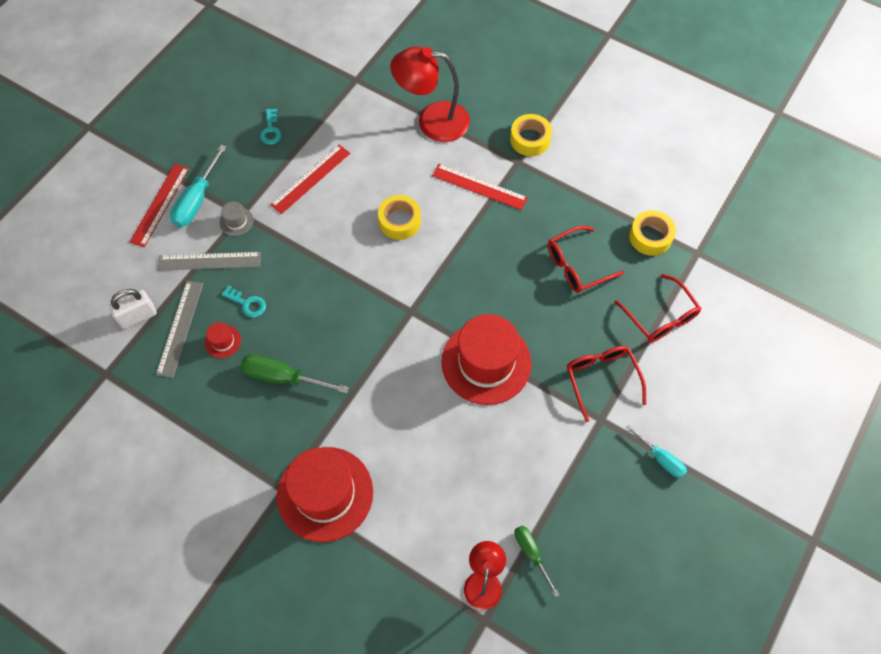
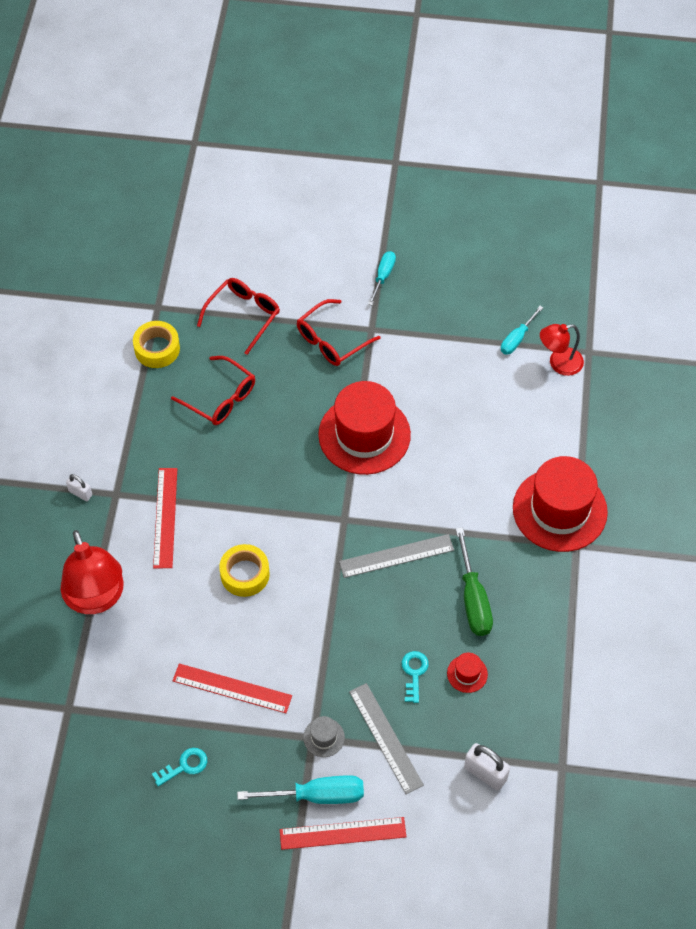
camera: 115 degrees left, 5 degrees down
(180, 328) = (475, 723): grey ruler -> grey ruler (396, 556)
(530, 139) = (80, 493): yellow tape -> white padlock
(531, 553) = (517, 339): green screwdriver -> turquoise screwdriver

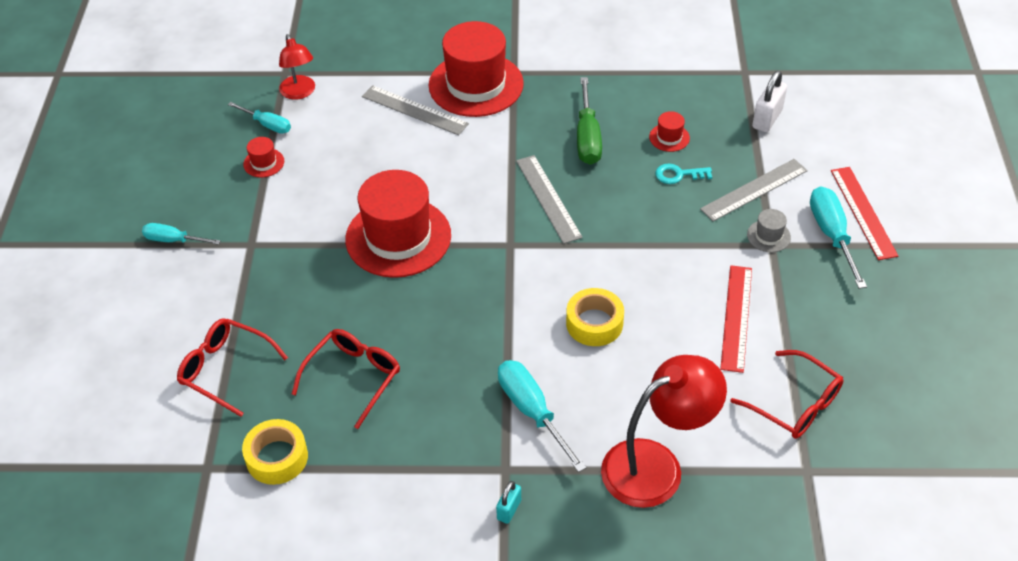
camera: 95 degrees left, 10 degrees down
(80, 493) = (509, 510): white padlock -> turquoise padlock
(165, 517) = (531, 411): red ruler -> turquoise screwdriver
(184, 766) = (838, 347): turquoise key -> none
(331, 340) = (266, 278): red glasses -> red glasses (795, 404)
(467, 337) = (264, 163): none -> red hat
(473, 600) = (587, 138): green screwdriver -> green screwdriver turned 105 degrees clockwise
(527, 455) = (414, 110): none -> grey ruler

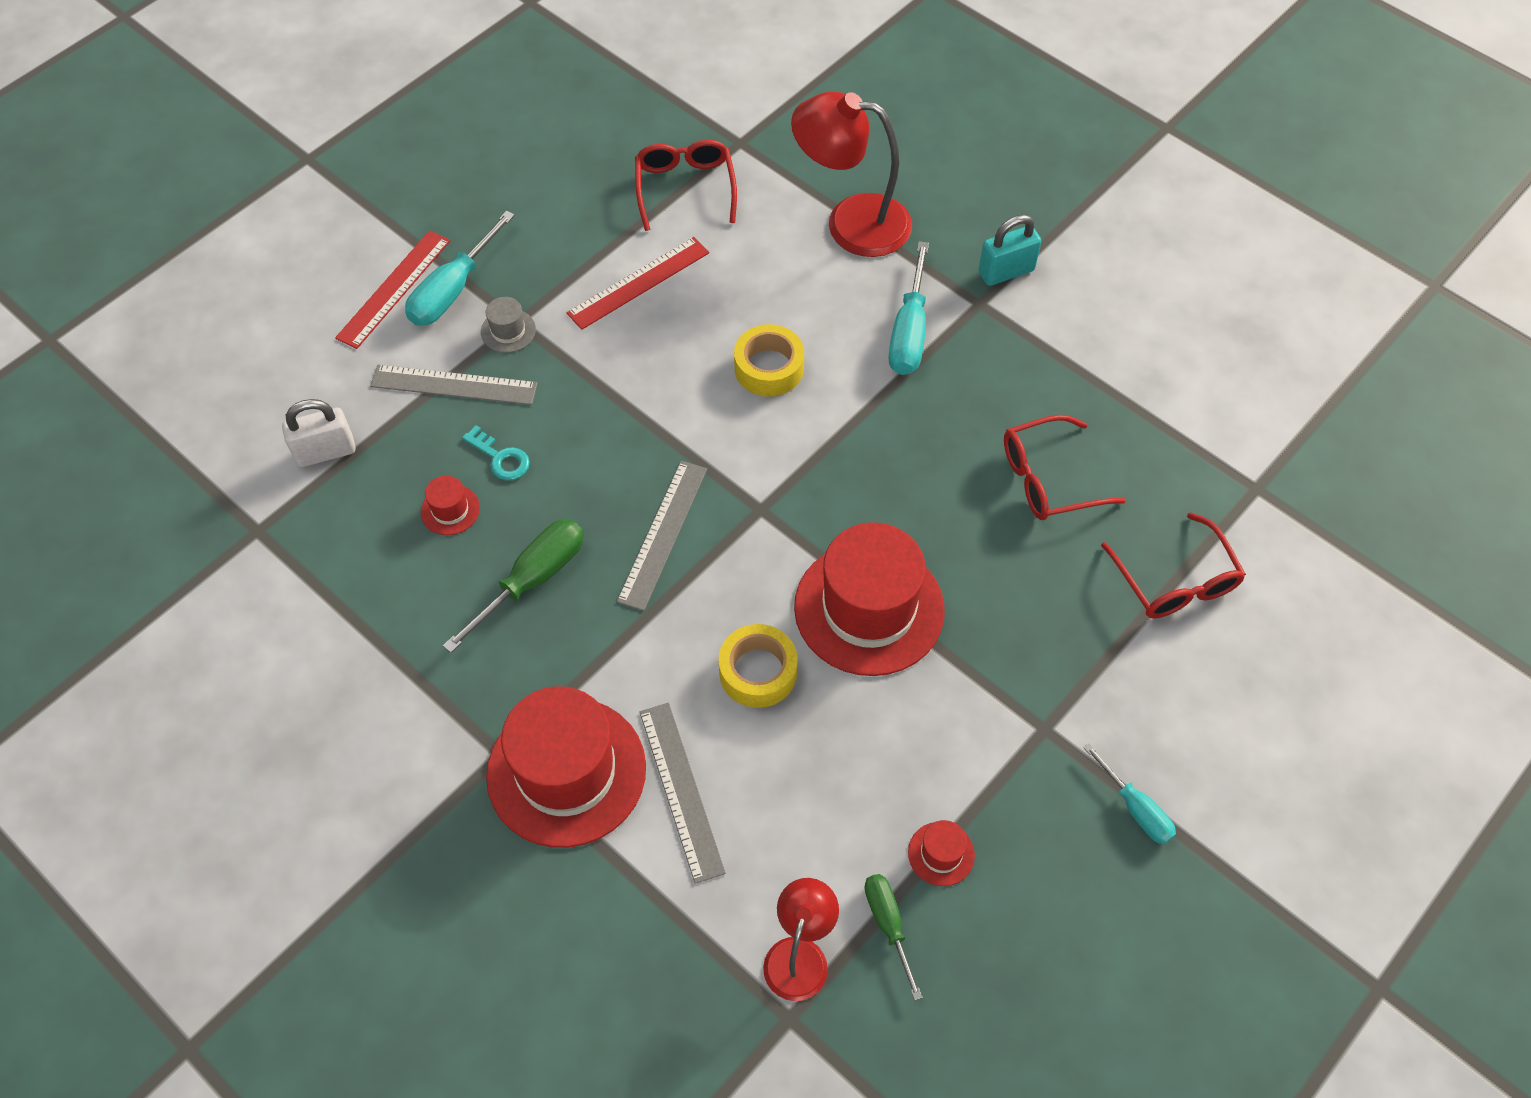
camera: 140 degrees left, 10 degrees up
(268, 125) = (888, 924): turquoise screwdriver -> green screwdriver
(277, 457) = (1180, 451): yellow tape -> yellow tape (758, 672)
(509, 510) = (1006, 271): turquoise padlock -> turquoise padlock, size x1.65

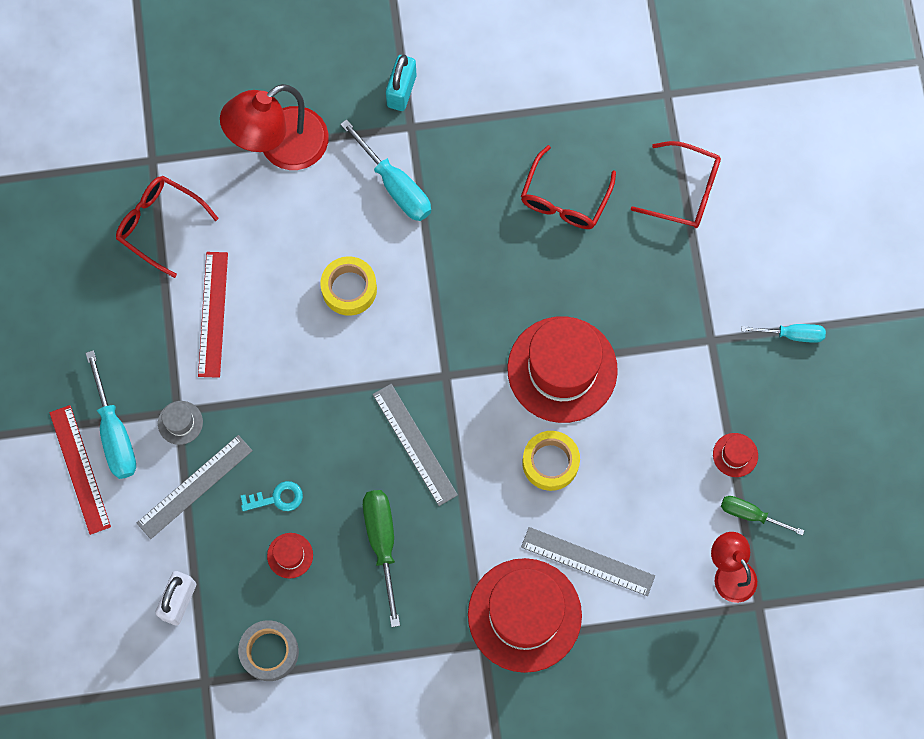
camera: 50 degrees left, 15 degrees up
(333, 563) = (269, 652): none -> grey tape

